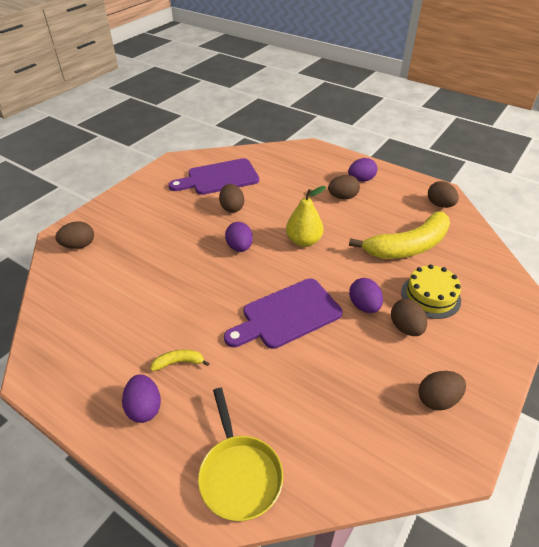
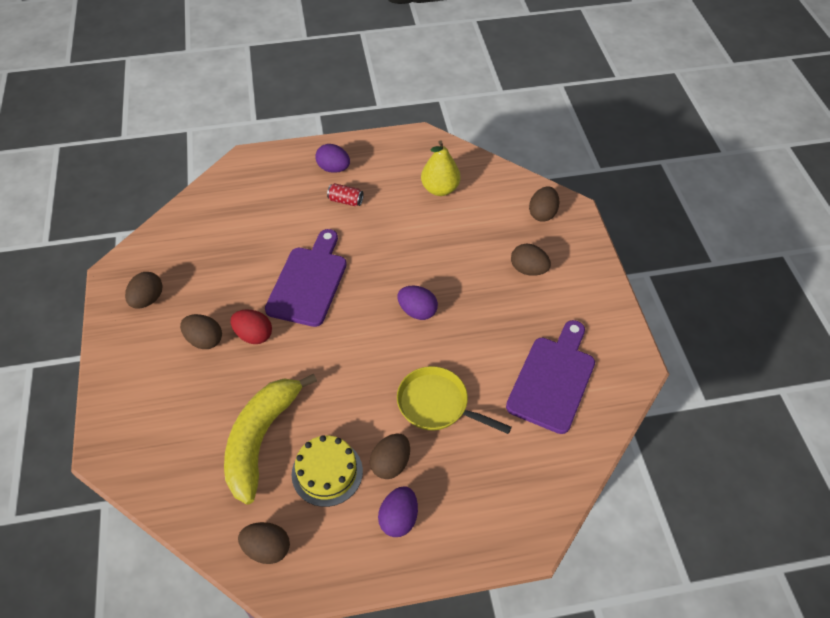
camera: 135 degrees right, 10 degrees up
(179, 362) = (345, 201): yellow banana -> red can
(232, 208) = (483, 349): brown egg -> brown egg (528, 269)
(239, 474) = (243, 180): yellow pan -> yellow pan (437, 404)
(303, 241) = (369, 363): yellow pear -> yellow pear (440, 189)
(364, 306) = (254, 335): purple egg -> red egg
(430, 296) = (201, 389): yellow cake -> yellow cake (327, 472)

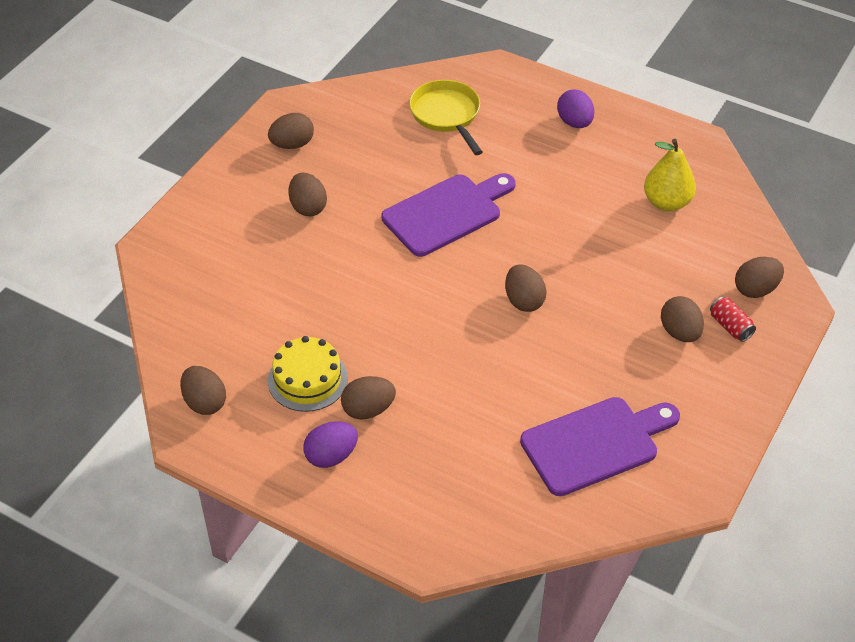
camera: 40 degrees right, 5 degrees down
(254, 335) = (353, 229): red egg -> none
(261, 439) = (279, 317): yellow banana -> none
(345, 201) = (556, 159): red can -> red can (730, 326)
(417, 311) = (524, 301): purple egg -> brown egg
(437, 404) = (459, 391): yellow pan -> yellow pan (447, 115)

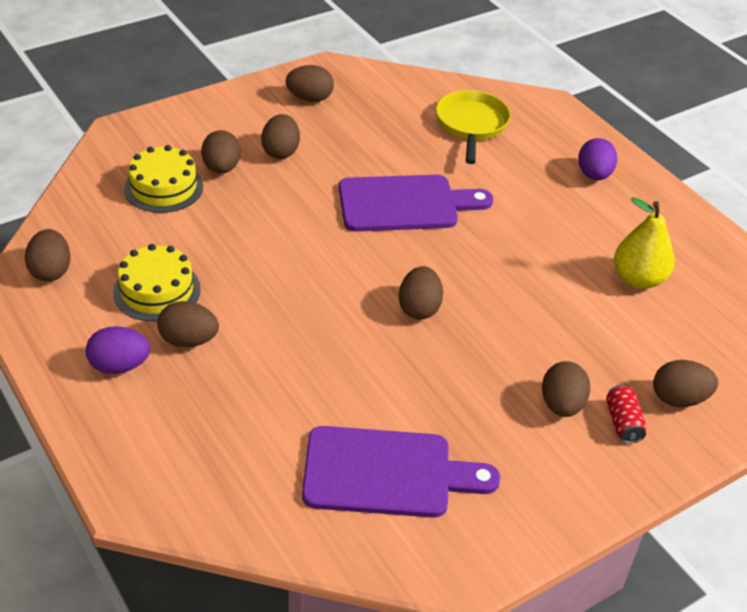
camera: 25 degrees right, 5 degrees down
(235, 284) = (164, 187): none -> yellow cake
(270, 244) = (221, 168): none -> brown egg

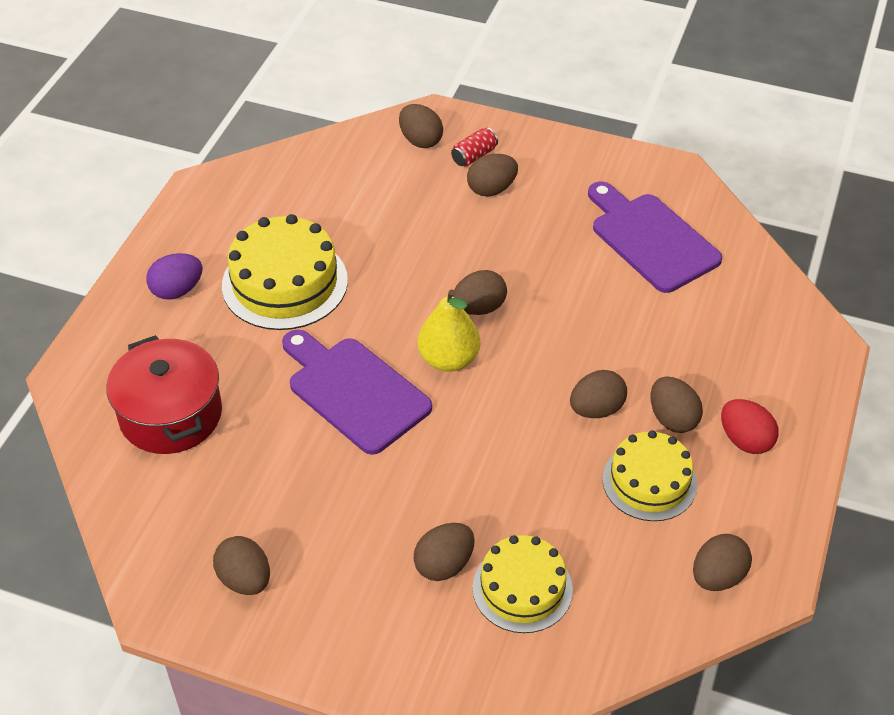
camera: 125 degrees left, 5 degrees up
(119, 366) = (745, 440): purple egg -> red egg
(281, 151) = (367, 536): brown egg -> brown egg (596, 409)
(471, 125) = (171, 415): yellow pan -> red pot
(552, 225) = (285, 283): none -> yellow cake
(638, 279) = (306, 207): yellow pear -> yellow pear (448, 359)

